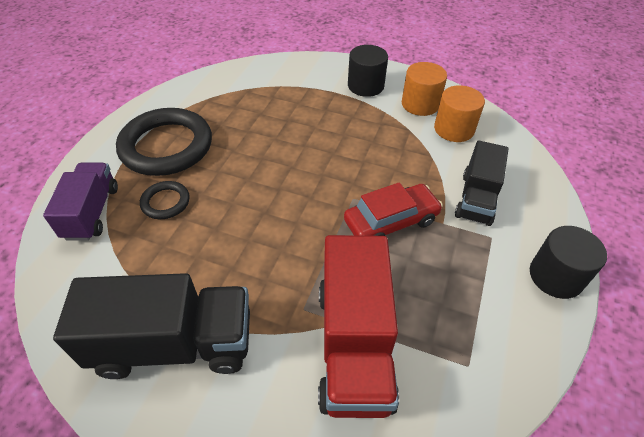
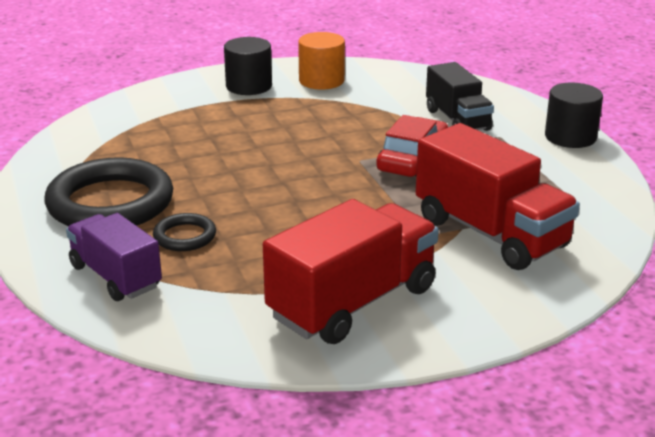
camera: 40 degrees left, 20 degrees down
(174, 344) = (353, 303): black truck -> red truck
(454, 129) = (376, 86): orange cylinder -> none

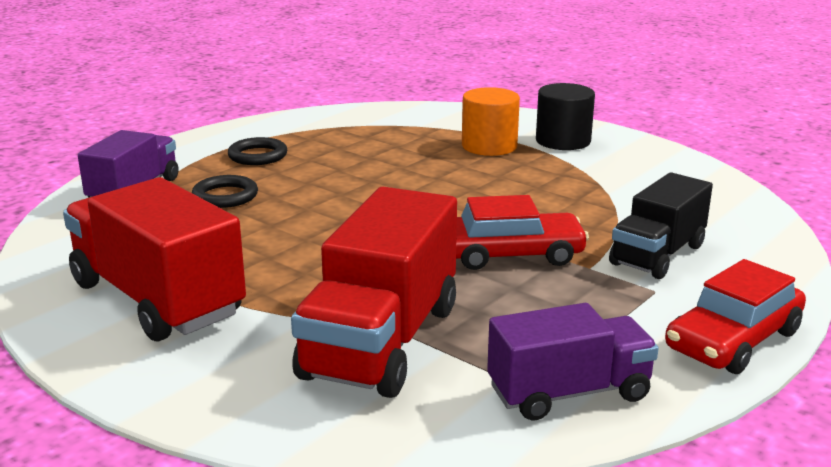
camera: 60 degrees right, 5 degrees down
(110, 203) = (258, 156): black ring -> black ring, size x0.47
(321, 81) = (634, 165): orange cylinder -> orange cylinder (489, 146)
(353, 303) = (157, 299): red truck -> red truck turned 150 degrees counterclockwise
(570, 137) = (733, 340): black cylinder -> red car
(591, 196) = (568, 393): none -> purple truck

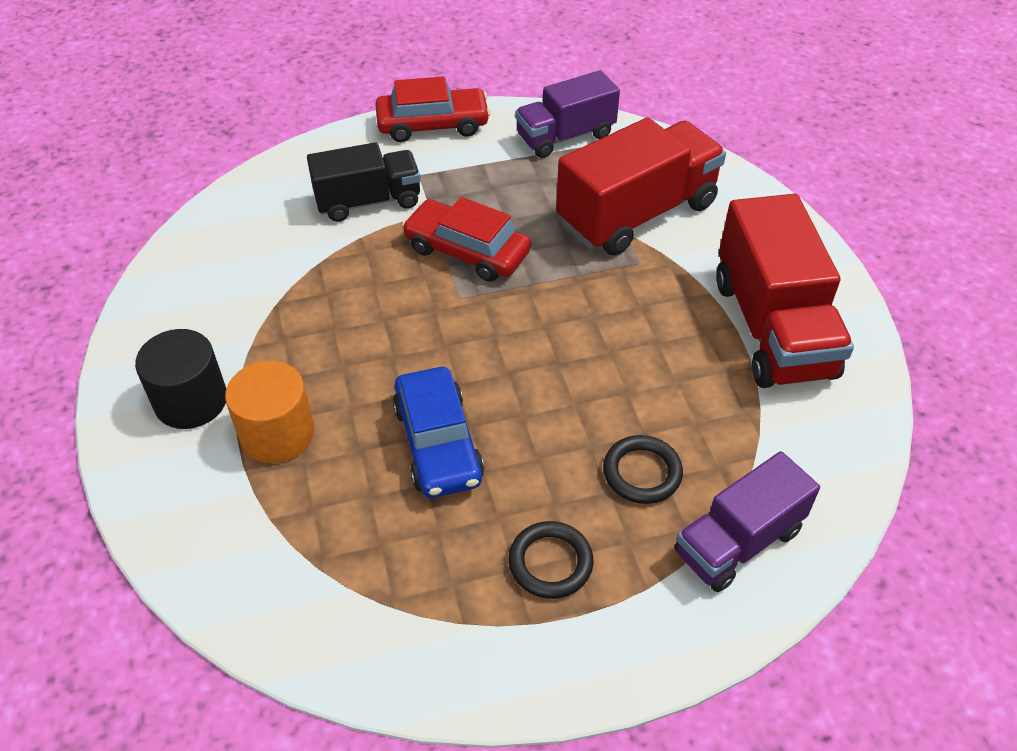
camera: 145 degrees left, 25 degrees up
(383, 169) = (438, 443): none -> blue car
(568, 393) = (565, 136): purple truck -> purple truck turned 45 degrees counterclockwise

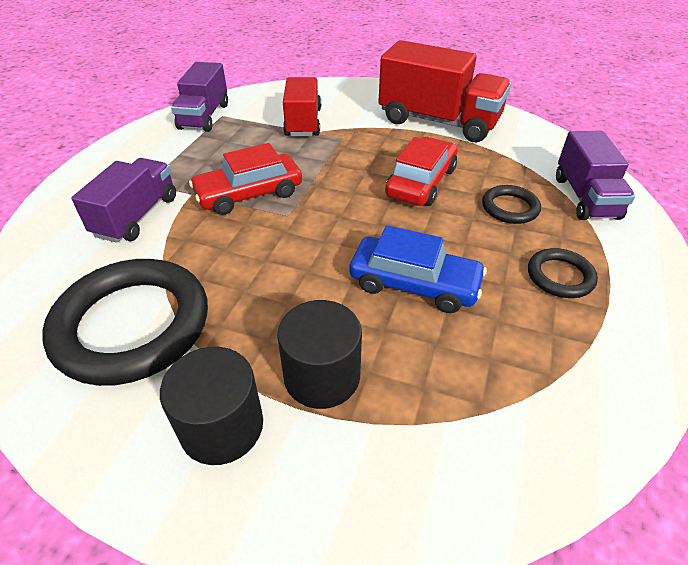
camera: 55 degrees left, 5 degrees down
(246, 288) = (132, 325): none -> black ring
(277, 433) = (322, 376): orange cylinder -> black cylinder
(368, 201) = (137, 216): black truck -> purple truck
(433, 125) = (110, 157): red car -> red car (421, 182)
(637, 214) = (303, 122): red truck -> red truck, size x0.64

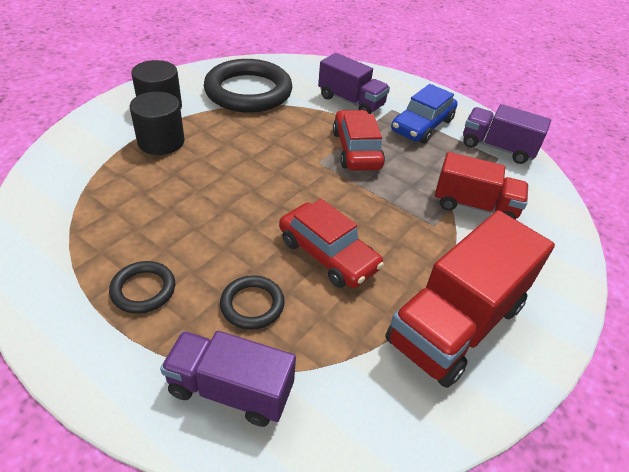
camera: 105 degrees right, 0 degrees up
(414, 284) = (201, 200): blue car -> blue car (422, 125)

